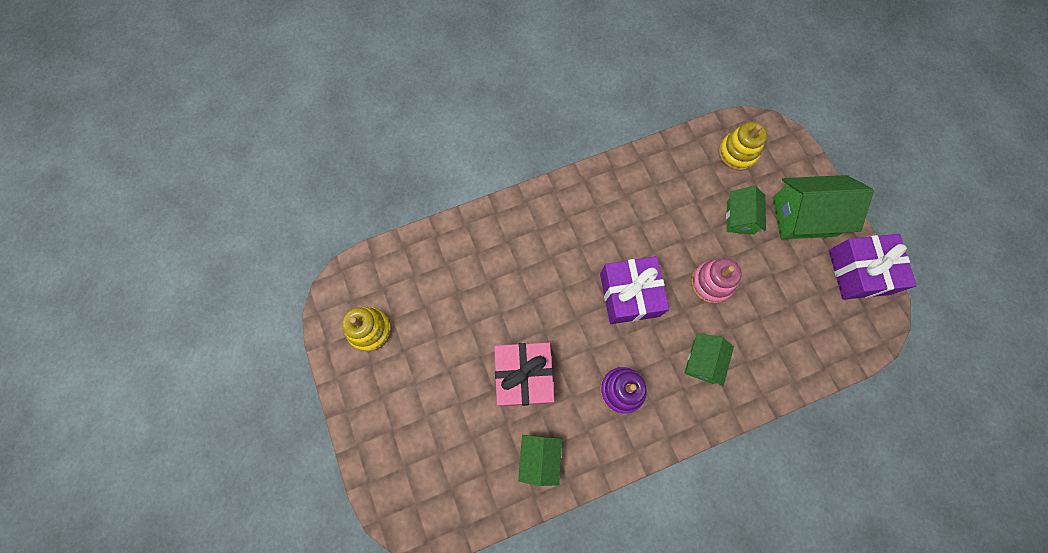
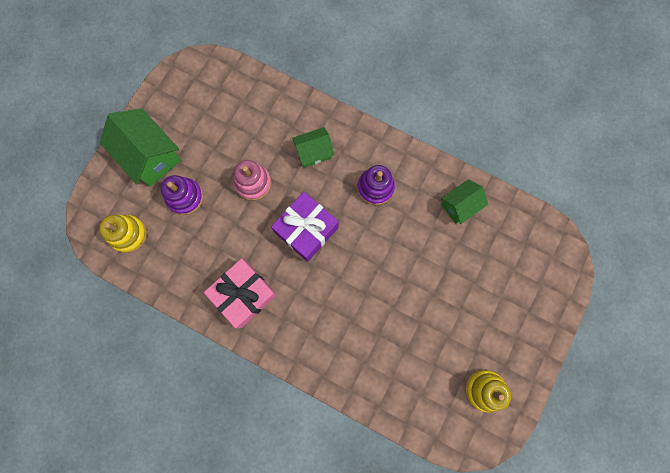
camera: 130 degrees left, 5 degrees up
(523, 376) = (421, 256): pink gift -> pink gift (244, 294)
(740, 217) = (185, 197): green house -> purple stacking toy
(859, 272) = (168, 97): purple gift -> none

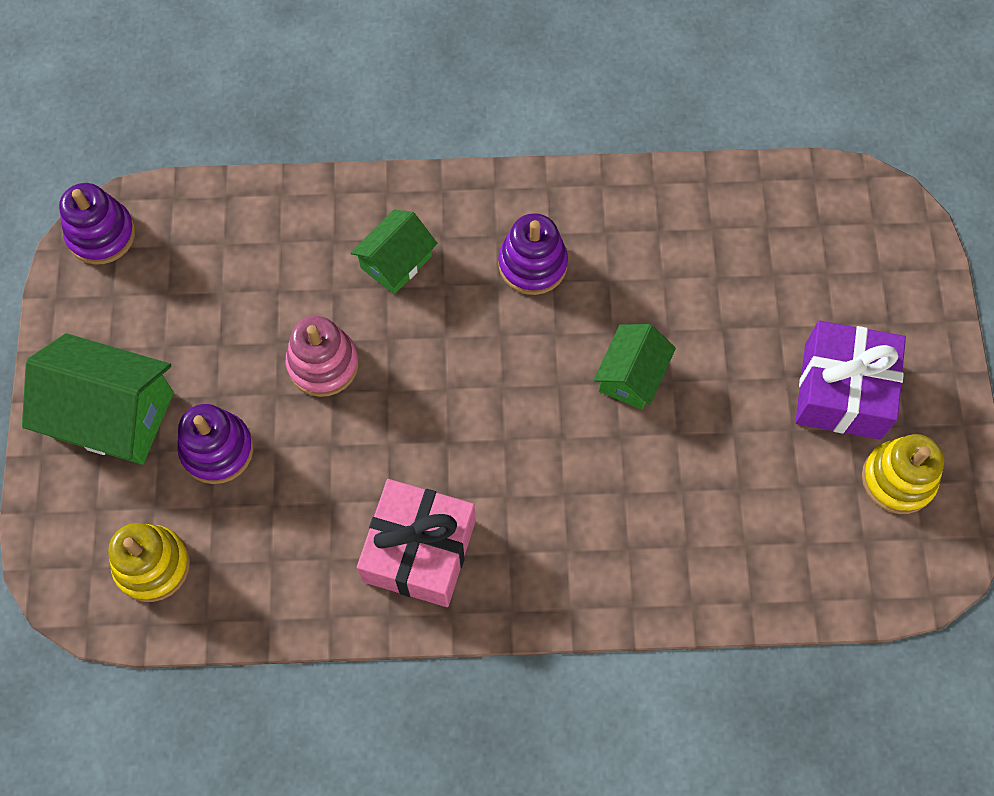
camera: 30 degrees left, 10 degrees down
(192, 68) = (101, 234): none -> purple stacking toy
(306, 230) = (460, 390): purple gift -> purple gift (842, 391)
(460, 205) = (684, 221): green house -> green house (631, 376)

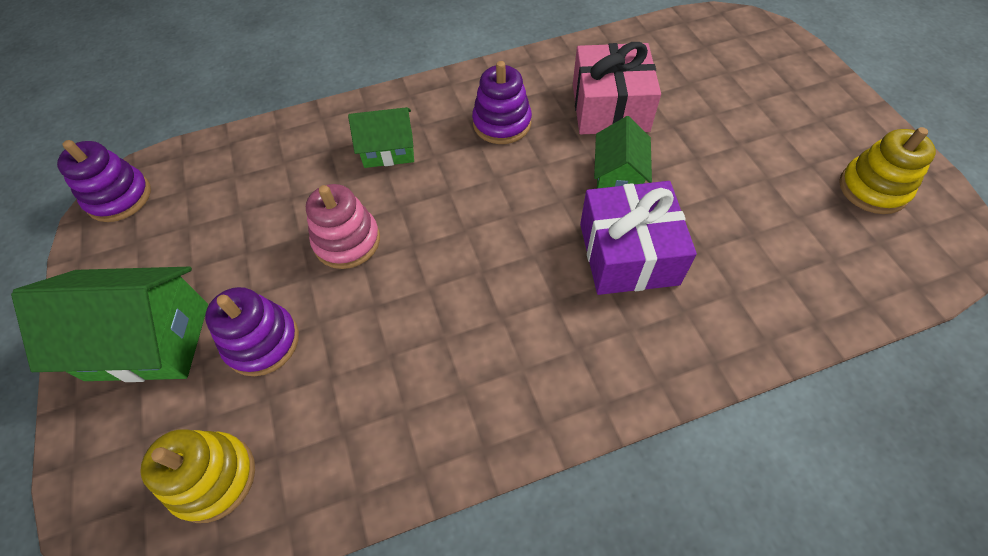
camera: 15 degrees left, 10 degrees down
(396, 262) = (388, 150): green house -> green house turned 60 degrees clockwise
(419, 551) = (491, 374): pink gift -> pink gift (610, 107)
(842, 391) = (789, 141): purple gift -> purple gift (628, 253)

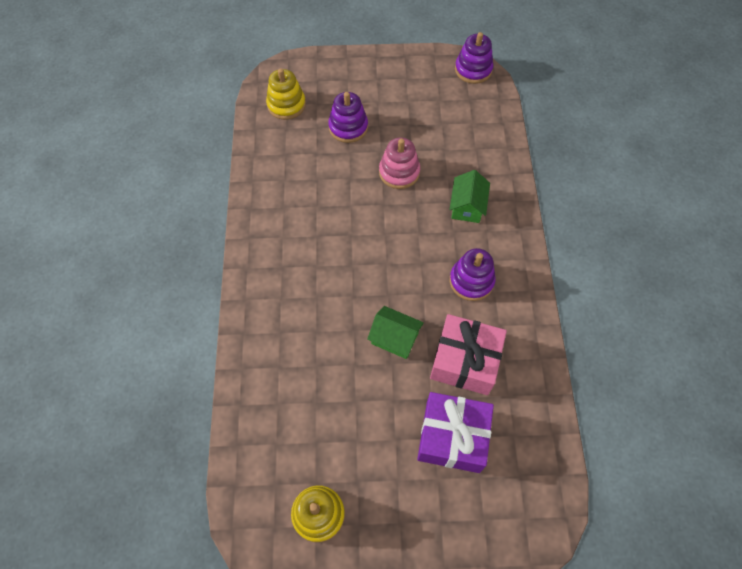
camera: 105 degrees right, 5 degrees up
(148, 341) = (368, 83): green house -> none
(628, 253) = (331, 318): purple gift -> purple gift (452, 437)

